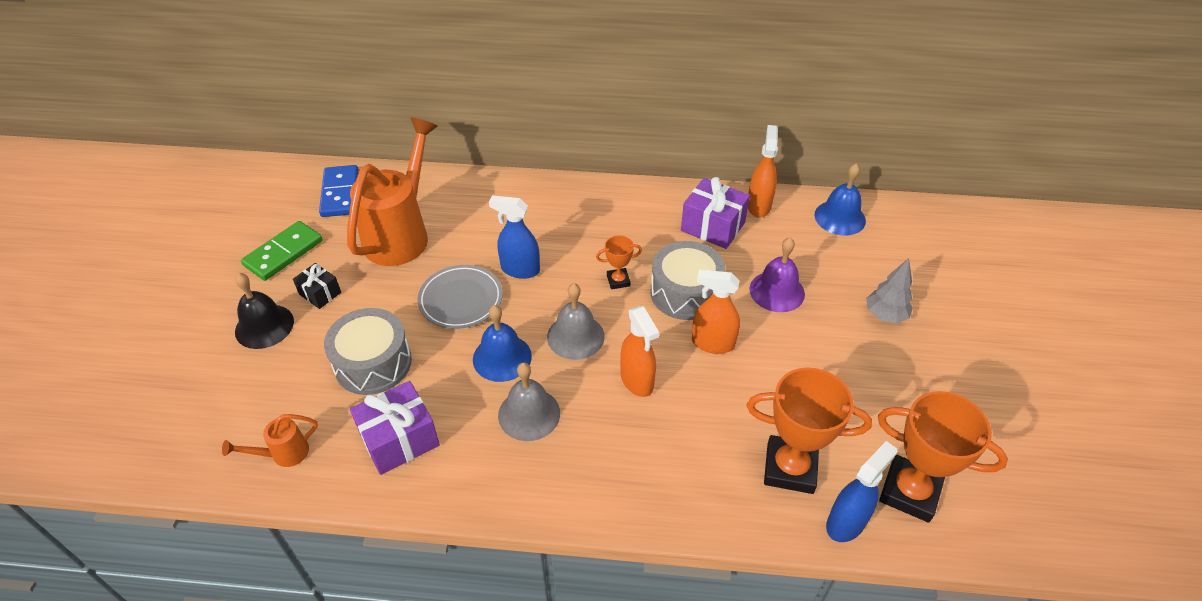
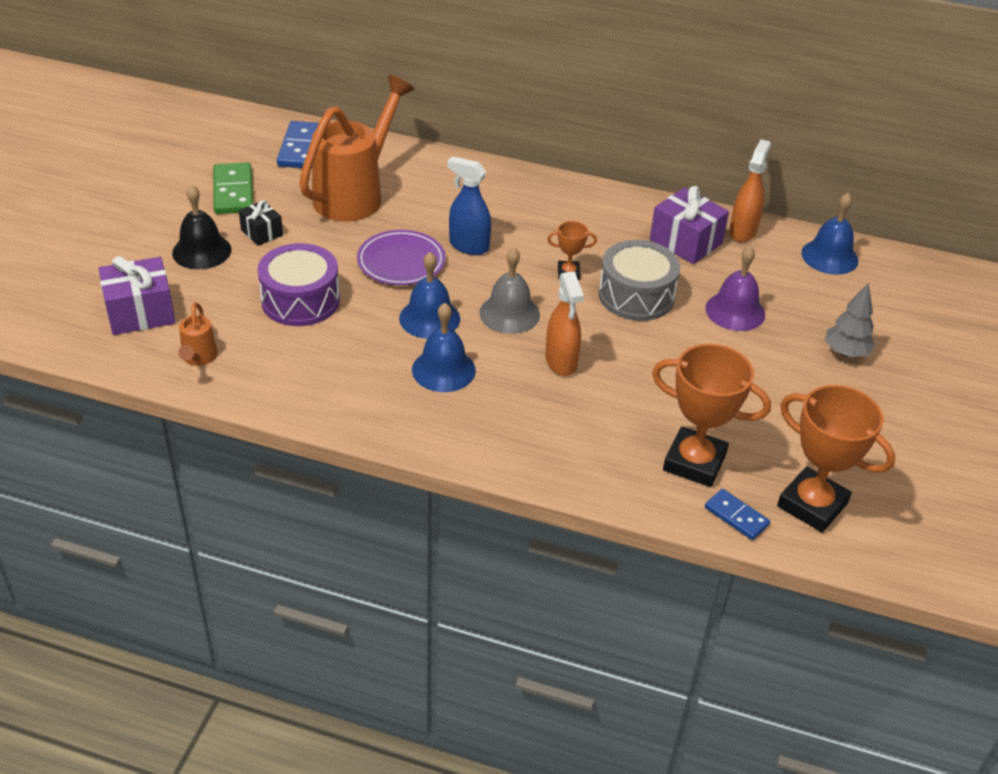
camera: 10 degrees right, 5 degrees down
(283, 253) = (233, 191): green domino -> green domino turned 60 degrees counterclockwise
(283, 454) = (198, 358): orange watering can -> orange watering can turned 75 degrees counterclockwise
(373, 363) = (300, 300): grey drum -> purple drum
(399, 439) = (311, 367): purple gift -> purple gift (140, 312)
(461, 300) = (401, 262): grey plate -> purple plate
(529, 414) = (443, 370): grey bell -> blue bell
(712, 343) = (650, 344): orange spray bottle -> none
(846, 522) = (736, 516): blue spray bottle -> blue domino

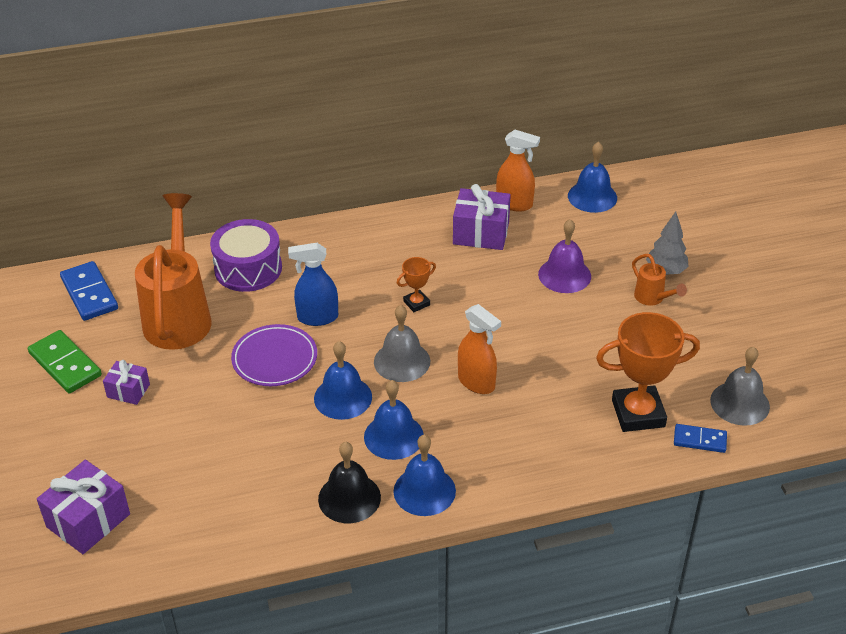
camera: 30 degrees left, 0 degrees up
(198, 358) = (181, 534): orange watering can -> orange watering can (653, 299)
(201, 251) = (89, 435): black bell -> black bell (349, 498)
(262, 232) = (128, 391): black gift -> purple gift
(300, 300) = (221, 436): purple drum -> purple drum (248, 268)
(428, 426) = (424, 491): none -> blue bell
(636, 296) = (483, 297): grey drum -> none
(743, 231) = (514, 204): orange spray bottle -> orange spray bottle turned 120 degrees clockwise
(812, 505) = (739, 403): orange trophy -> grey bell

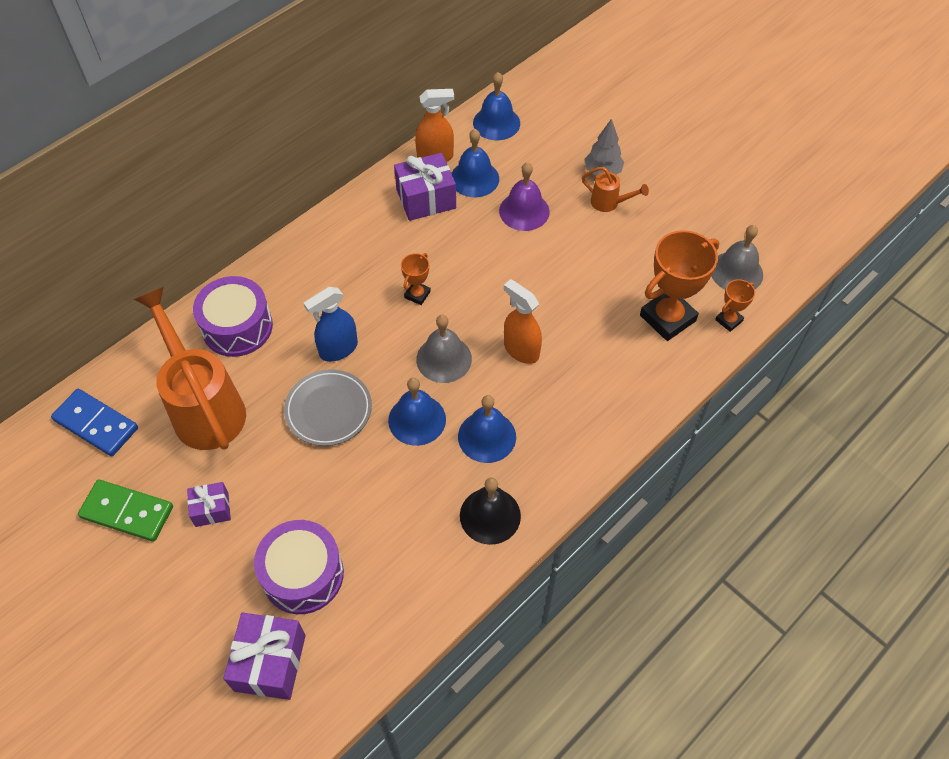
camera: 30 degrees left, 15 degrees up
(162, 470) = (303, 574): none -> purple drum
(274, 359) = (328, 410): purple plate -> grey plate
(424, 491) = (548, 476): blue bell -> blue bell (474, 178)
(476, 382) = (521, 350): orange spray bottle -> orange spray bottle turned 150 degrees counterclockwise
(699, 440) = (729, 320): blue domino -> orange trophy

